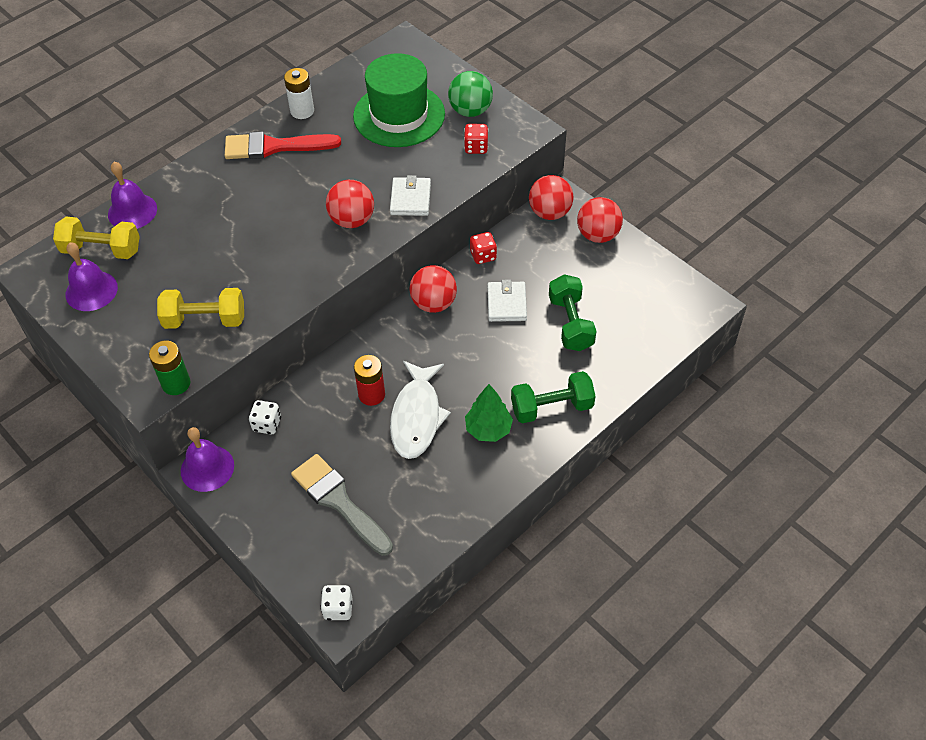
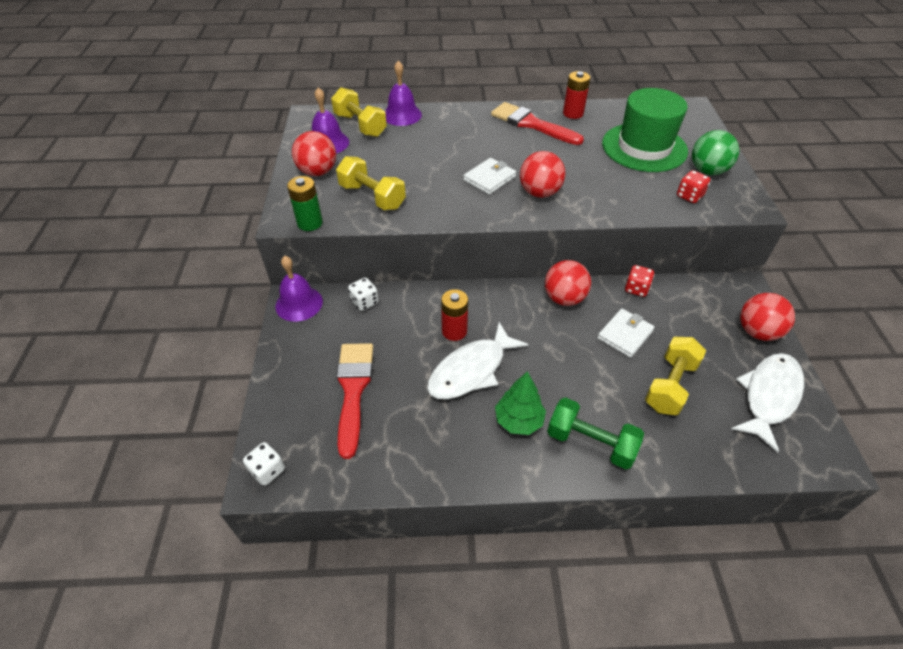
camera: 40 degrees right, 5 degrees down
(302, 111) = (573, 113): white battery -> red battery
(339, 501) = (353, 390): grey brush -> red brush
(410, 199) = (599, 202): white wallet -> white wallet (489, 178)
(550, 212) = (724, 290): red ball -> red ball (318, 172)
(570, 323) = (670, 385): green dumbbell -> yellow dumbbell
(641, 285) = (769, 396): none -> white fish

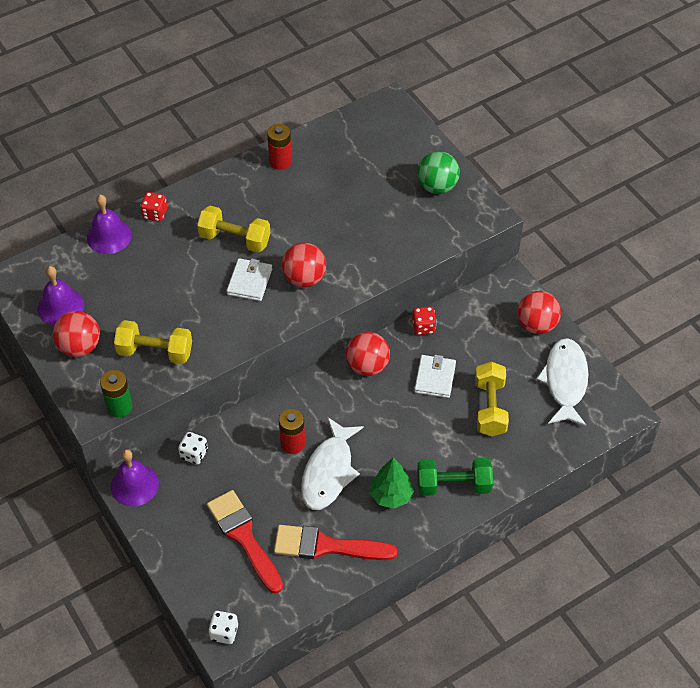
camera: 30 degrees left, 5 degrees up
(360, 125) = (76, 269): yellow dumbbell -> yellow dumbbell (235, 239)
(531, 124) = (248, 193): red brush -> red brush (326, 546)
(644, 147) = (369, 180): green hat -> none
(689, 196) = (434, 225): red dice -> red dice (155, 214)

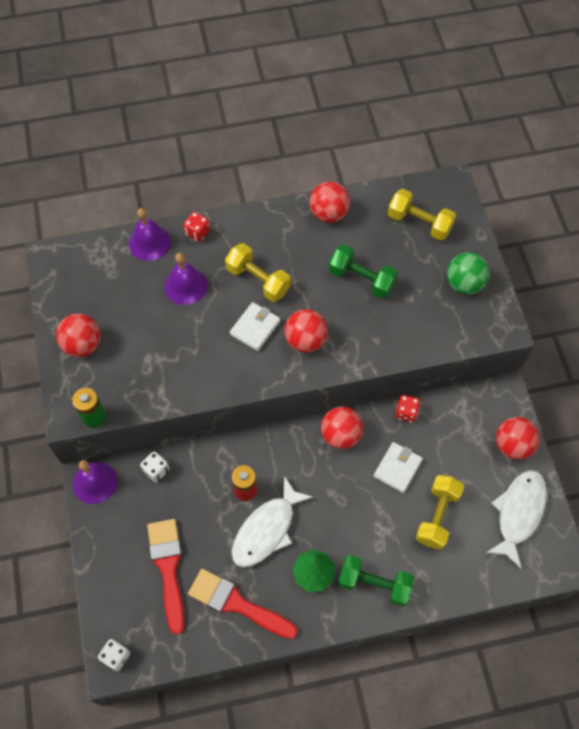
camera: 20 degrees right, 10 degrees up
(61, 307) = (82, 299): purple bell -> purple bell (185, 286)
(155, 352) = (145, 371): yellow dumbbell -> yellow dumbbell (419, 223)
(280, 161) = (329, 213): red battery -> red ball
(337, 210) = (361, 279): none -> green dumbbell

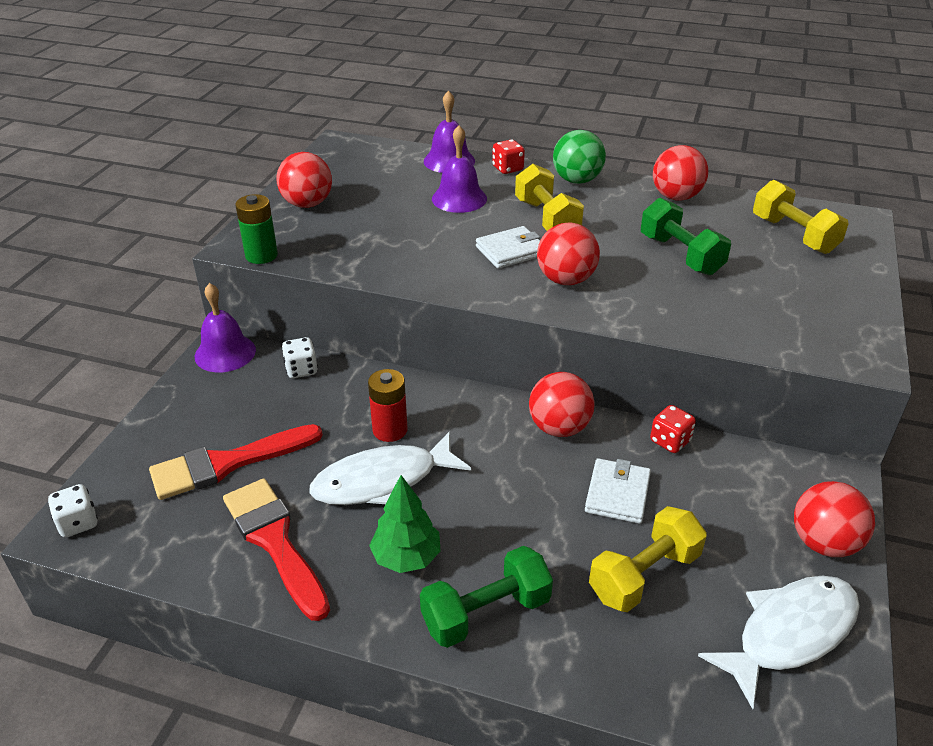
camera: 30 degrees right, 25 degrees down
(168, 568) = (227, 463): red brush -> red brush turned 135 degrees counterclockwise
(374, 584) = (486, 613): green dumbbell -> green dumbbell turned 75 degrees counterclockwise
(397, 468) = (617, 494): white wallet -> white wallet turned 45 degrees counterclockwise
(464, 284) = (828, 301): green ball -> green ball (577, 180)

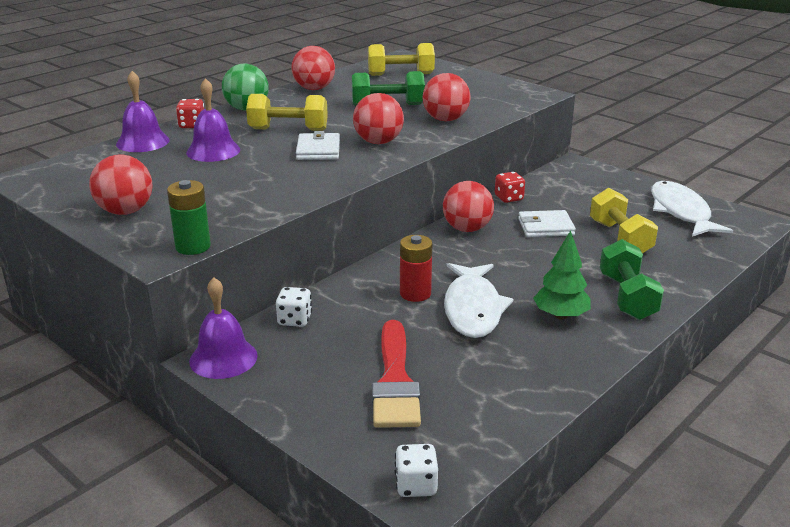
camera: 65 degrees left, 10 degrees down
(275, 541) = (510, 371): red brush -> none
(617, 494) = (545, 227): white wallet -> white wallet turned 45 degrees counterclockwise
(823, 543) = (620, 183): red ball -> red ball (445, 119)

